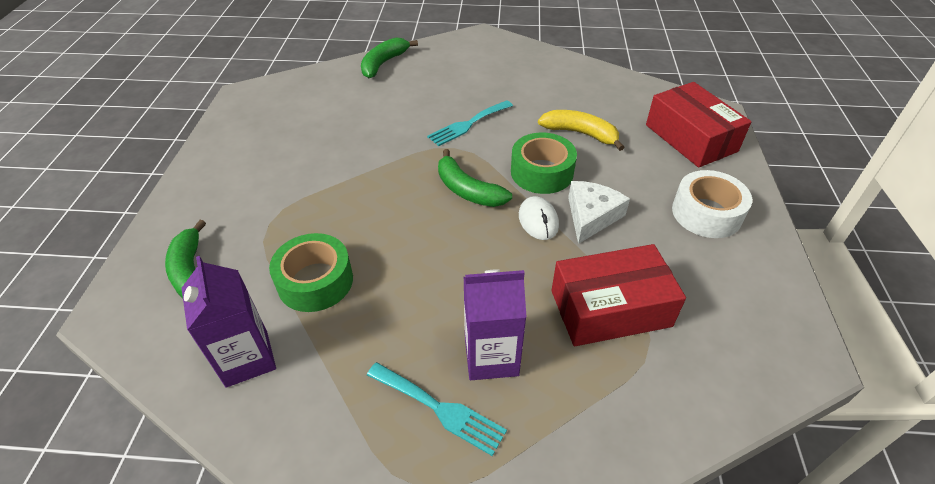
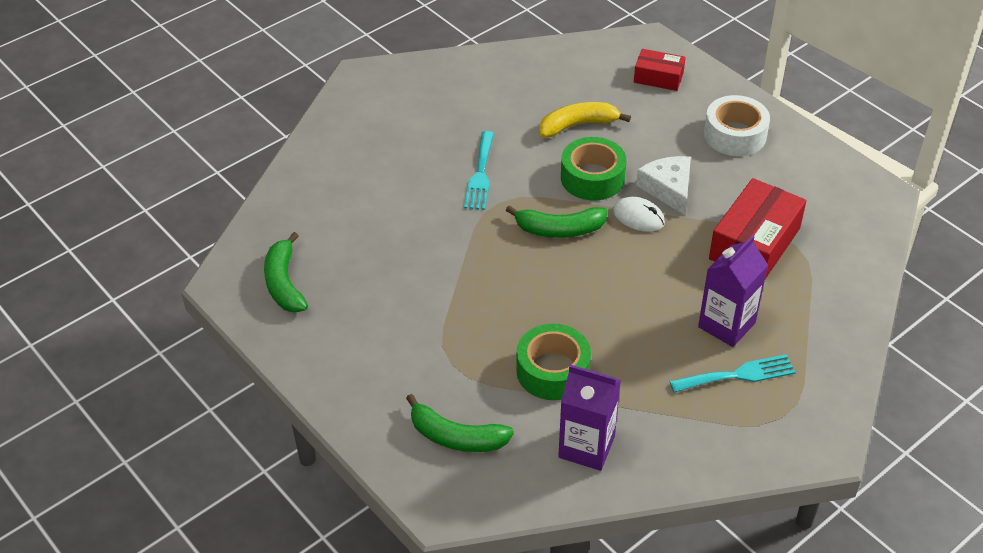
camera: 45 degrees left, 0 degrees up
(383, 63) = (313, 164): green banana -> green banana (284, 283)
(690, 138) = (658, 77): red box -> red box, size x0.57

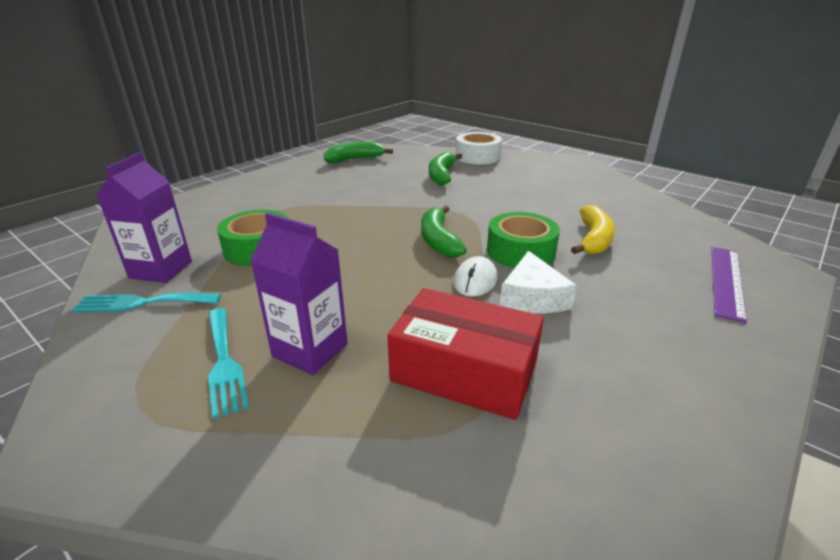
camera: 80 degrees right, 15 degrees down
(456, 437) = (199, 217): green banana -> green banana (441, 175)
(480, 174) = (492, 204): turquoise fork -> turquoise fork (142, 303)
(577, 125) = (593, 239): yellow banana -> yellow banana turned 45 degrees clockwise
(658, 77) = (726, 281): red box -> purple ruler
(668, 189) = (532, 297): white cheese -> white cheese turned 120 degrees clockwise
(735, 135) = (677, 346): white tape -> white tape (477, 156)

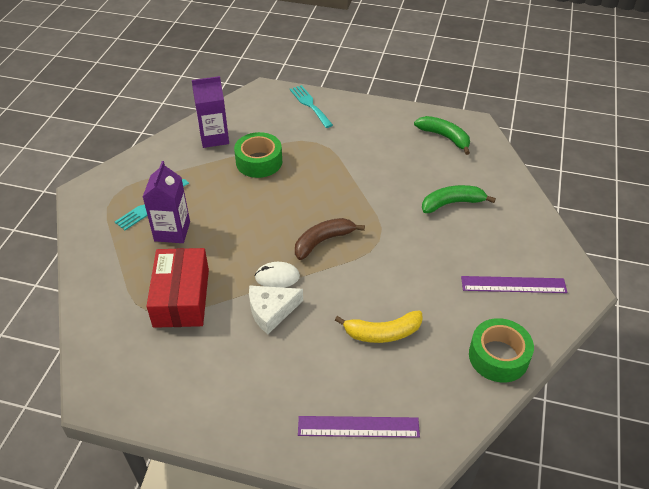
camera: 65 degrees right, 15 degrees up
(142, 303) = (181, 150): turquoise fork -> turquoise fork (310, 105)
(438, 240) = (323, 241): green banana -> brown banana
(477, 156) = (524, 213): white tape -> none
(520, 251) = (333, 291): green tape -> green tape (498, 356)
(556, 177) = (513, 284): none -> purple ruler

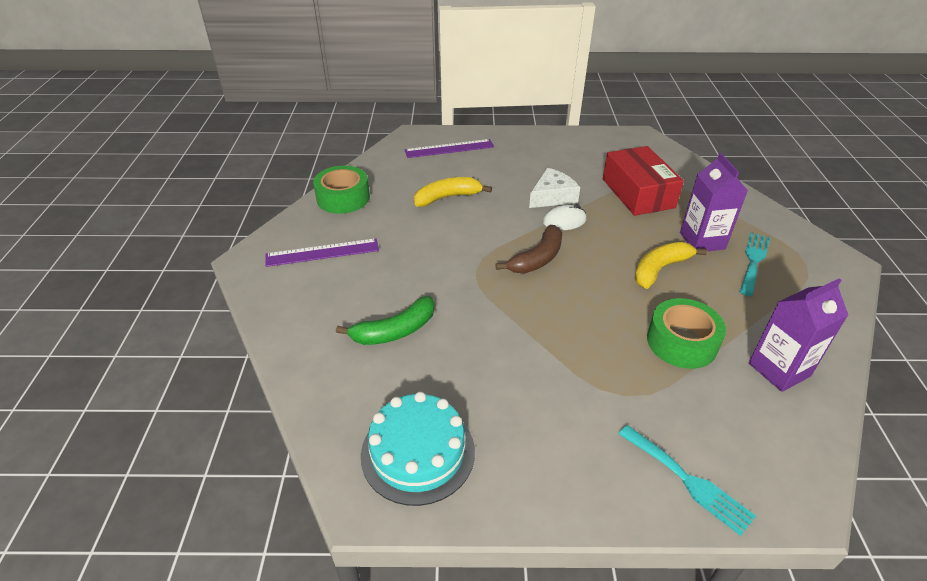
camera: 165 degrees right, 5 degrees down
(230, 213) = (660, 269): none -> yellow banana
(444, 137) = (418, 452): green banana -> turquoise cake

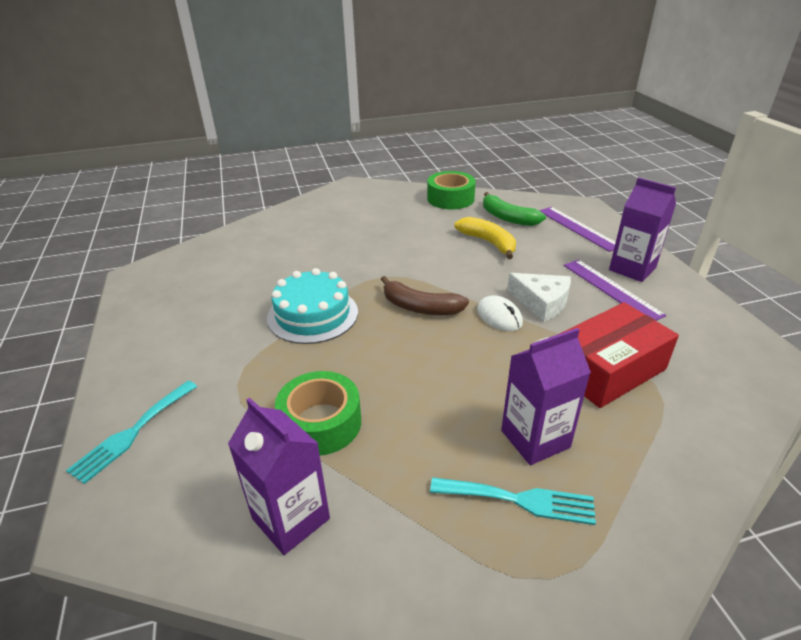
camera: 75 degrees right, 5 degrees down
(322, 252) = (374, 207): purple ruler -> purple ruler (611, 289)
(395, 331) = (294, 254): green banana -> green banana (507, 218)
(418, 452) = (174, 286): turquoise cake -> turquoise cake (313, 315)
(523, 146) = (632, 269): none -> purple carton
(660, 269) = (447, 399): yellow banana -> none

